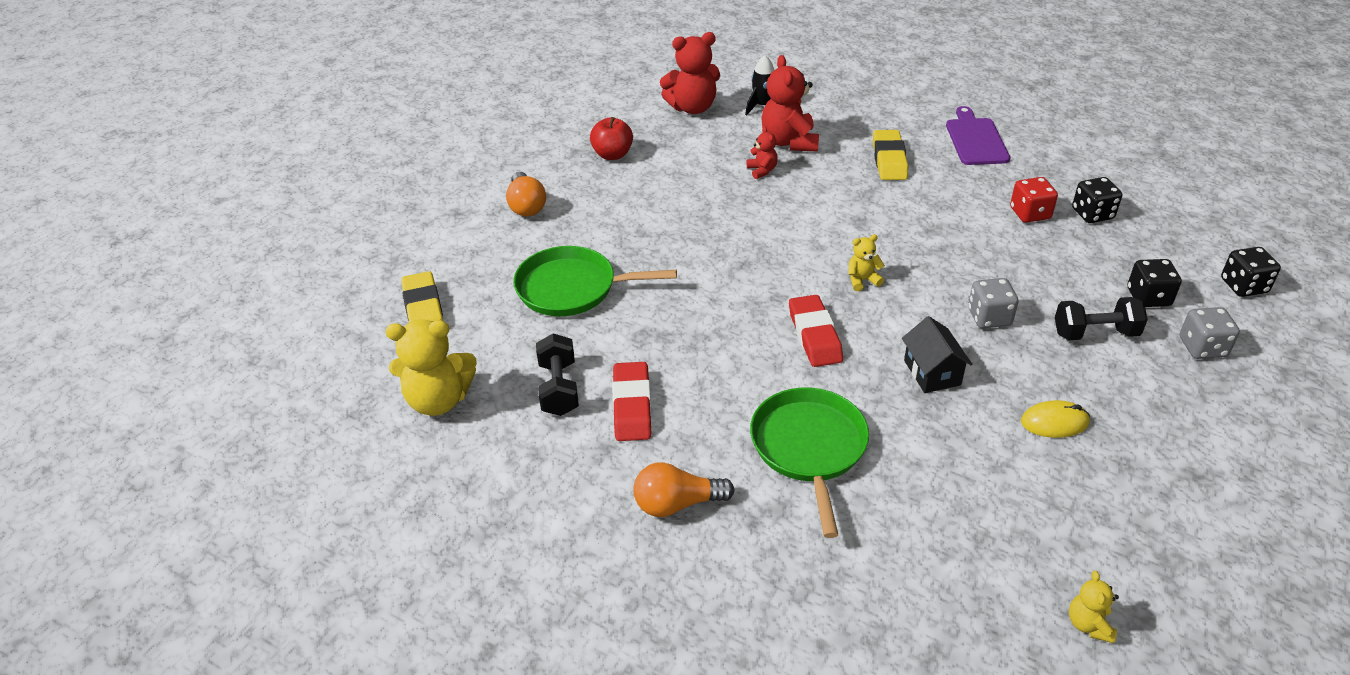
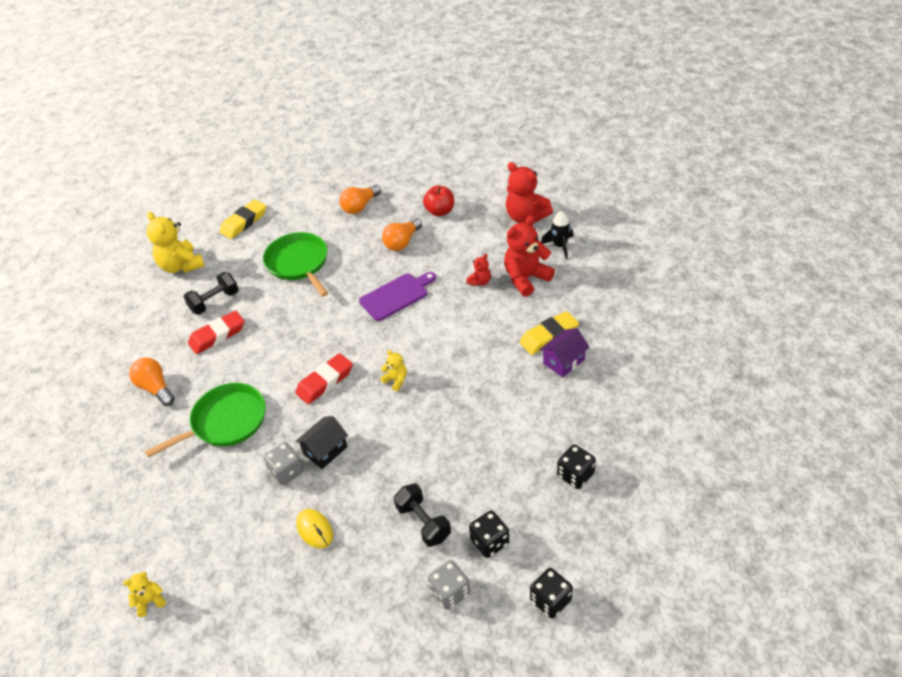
camera: 60 degrees right, 5 degrees up
(633, 197) = (402, 242): none -> orange light bulb
(933, 165) = (563, 361): none -> purple house
(975, 140) = (621, 371): purple cutting board -> purple cutting board (396, 296)
(989, 317) = (401, 458): grey dice -> grey dice (286, 472)
(1030, 213) = (544, 438): red dice -> none

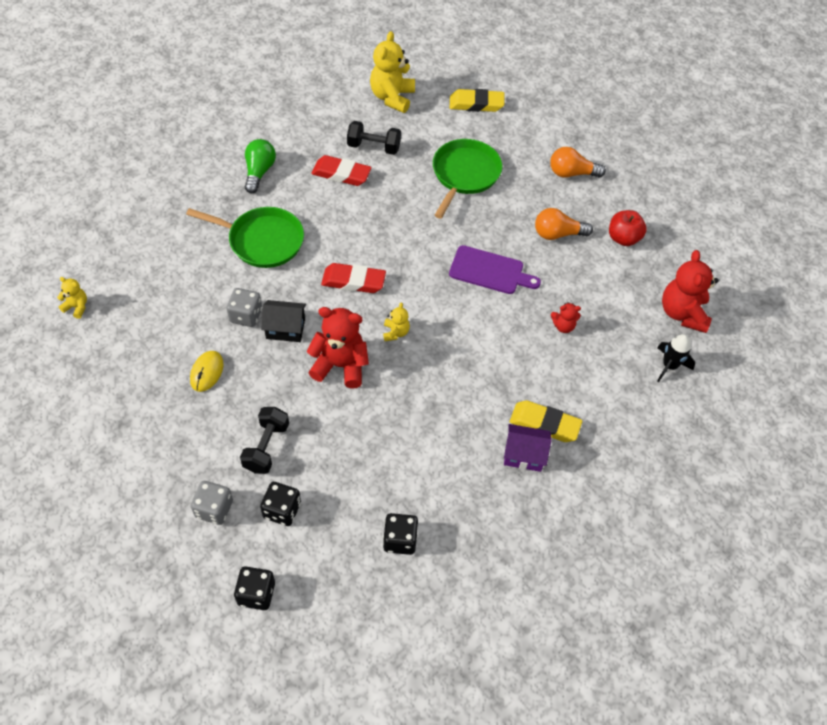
camera: 45 degrees right, 10 degrees up
(155, 388) = (259, 172): orange light bulb -> green light bulb
(526, 278) = (600, 362): red teddy bear -> red teddy bear (340, 365)

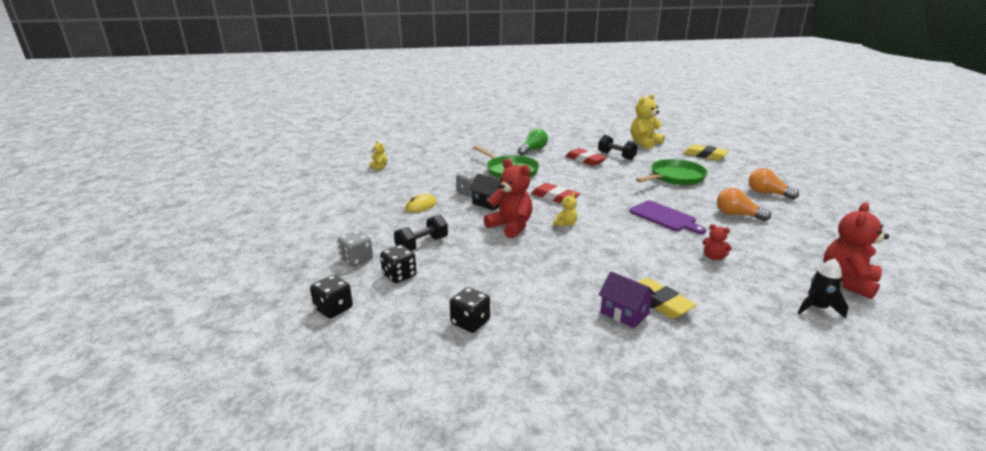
camera: 35 degrees right, 30 degrees down
(623, 238) = (800, 230): red apple -> none

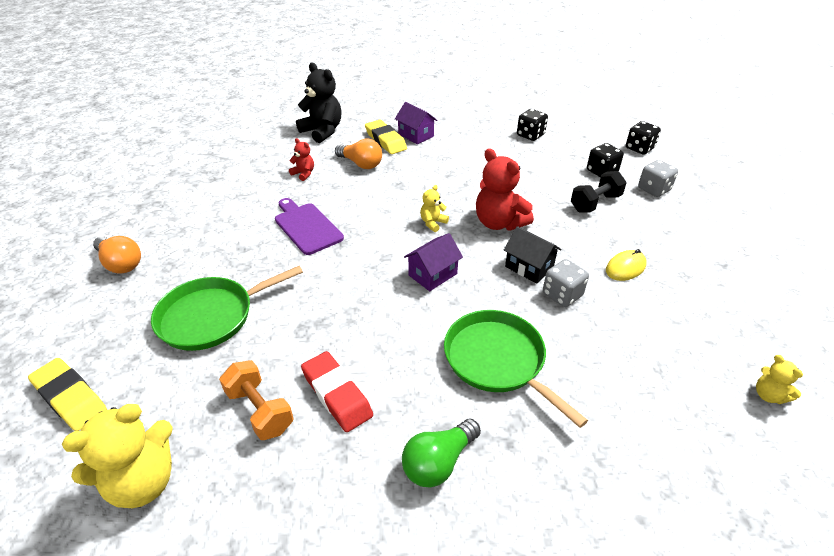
camera: 175 degrees left, 15 degrees up
(554, 197) = (433, 274): red eraser -> purple house
(616, 156) = (260, 410): black dumbbell -> orange dumbbell
(737, 215) = (215, 225): orange light bulb -> orange light bulb (361, 164)
(751, 312) = (322, 131): none -> black teddy bear
(817, 308) = (271, 131): black rocket -> none
(847, 282) = (218, 147): red teddy bear -> none

